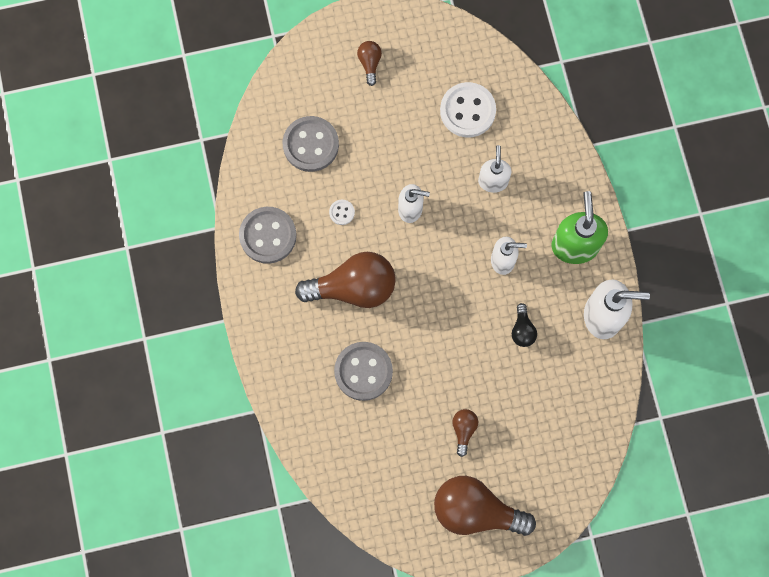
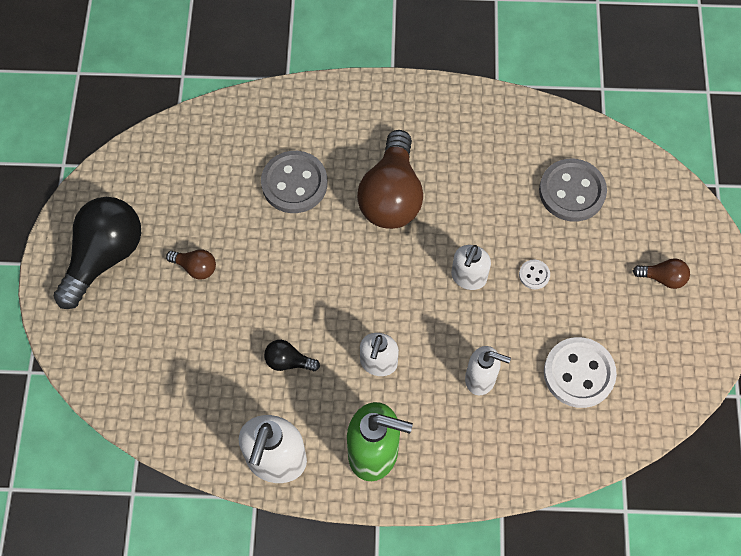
camera: 105 degrees right, 10 degrees down
(268, 236) = (474, 126): grey button -> none
(342, 212) = (482, 204): white button -> white button (534, 275)
(475, 510) = (104, 257): brown light bulb -> black light bulb

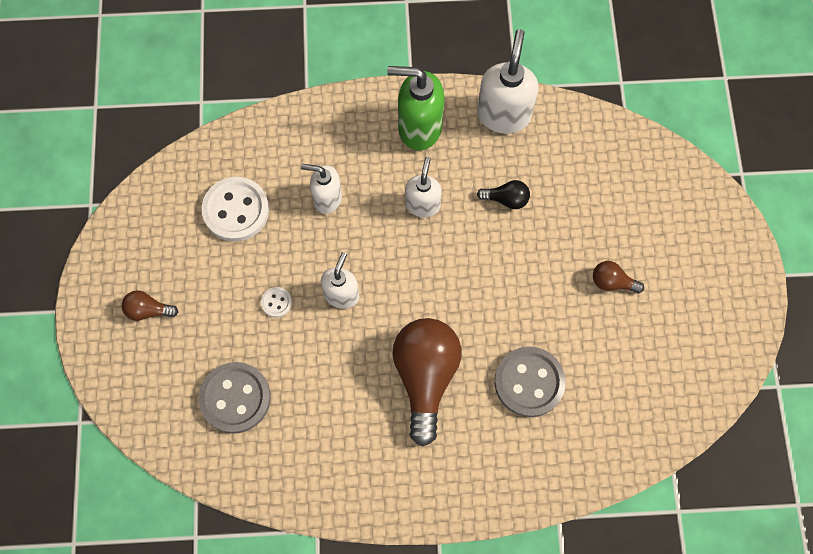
camera: 175 degrees right, 5 degrees up
(104, 257) = (704, 285): black light bulb -> none

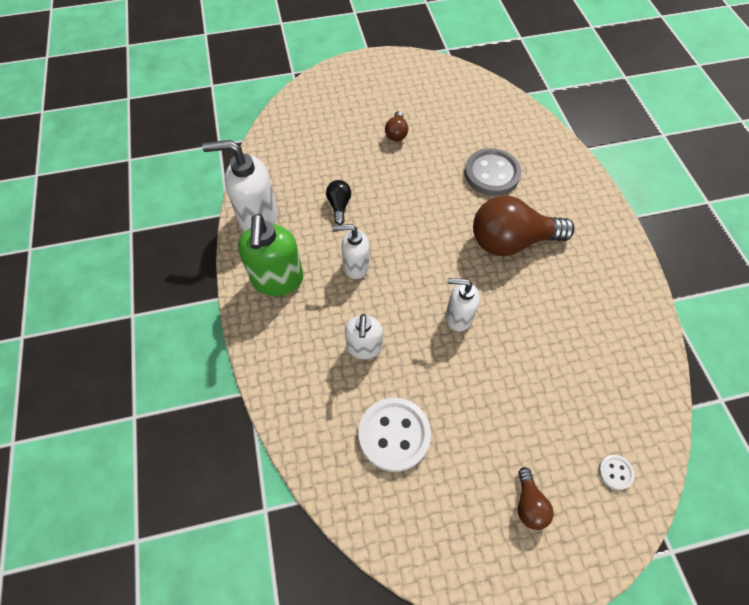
camera: 100 degrees left, 10 degrees down
(235, 398) = (586, 390): grey button -> none
(276, 302) = (482, 373): white button -> white button (615, 472)

